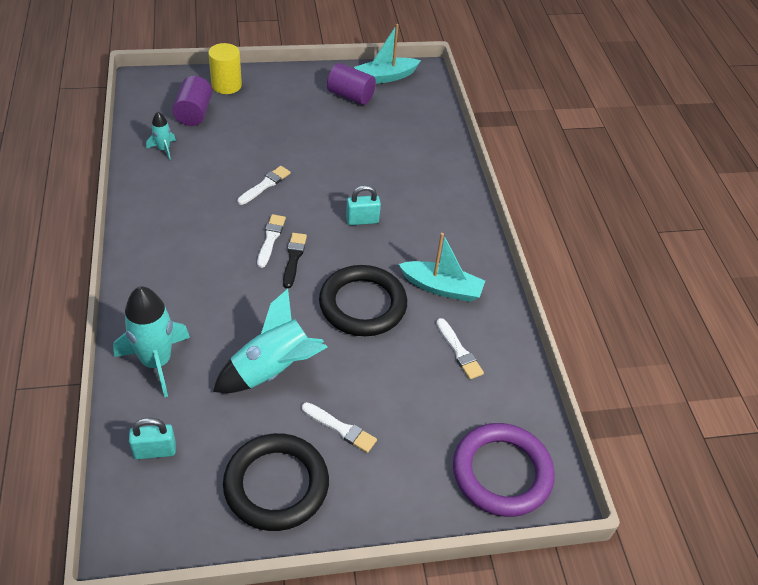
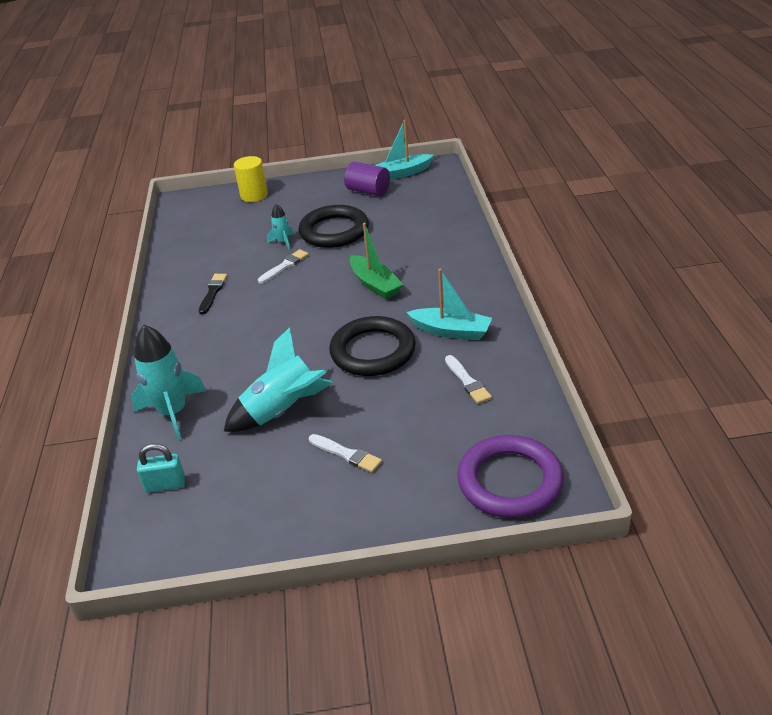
camera: 10 degrees right, 10 degrees down
(163, 149) = (193, 248): turquoise rocket -> turquoise rocket (283, 242)
(194, 113) = (223, 219): purple cylinder -> none
(270, 239) = (287, 307): white brush -> none
(276, 485) = (280, 506): black ring -> black ring (334, 231)
(294, 258) = (308, 320): black brush -> black brush (213, 292)
(362, 220) = (375, 284): turquoise padlock -> green boat

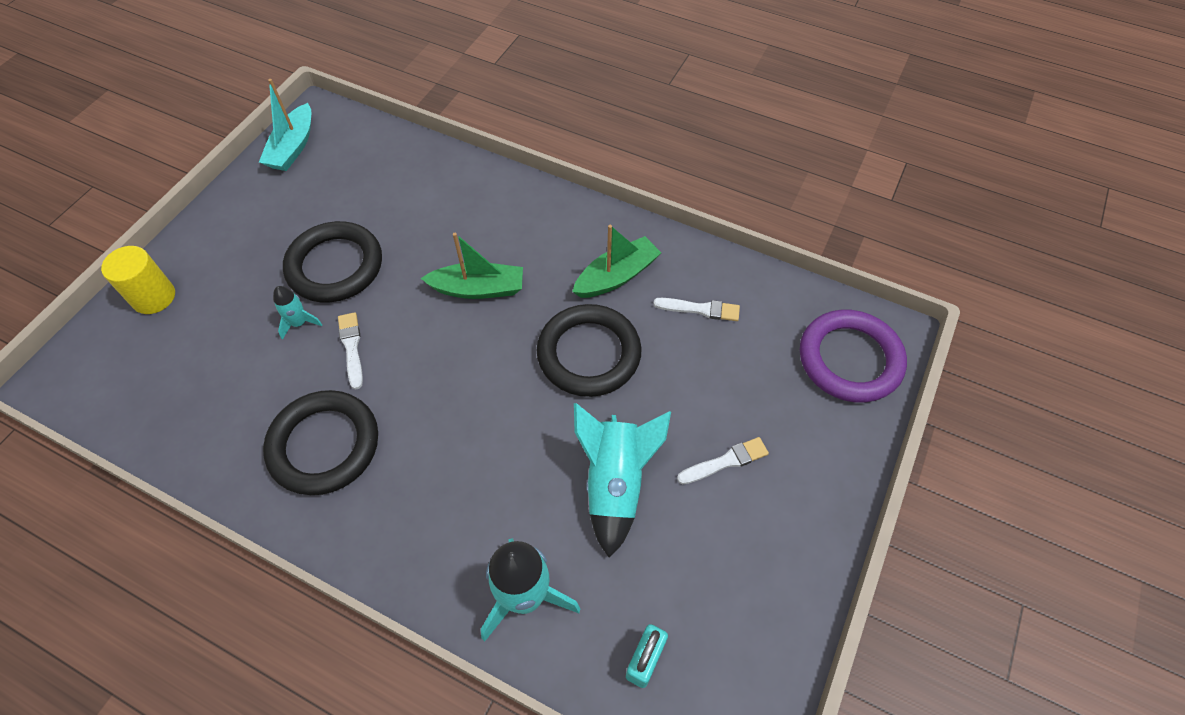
camera: 60 degrees left, 20 degrees up
(213, 292) = (324, 445): black brush -> black ring
(368, 191) = (291, 193): purple cylinder -> none
(451, 331) = (616, 276): turquoise boat -> green boat

